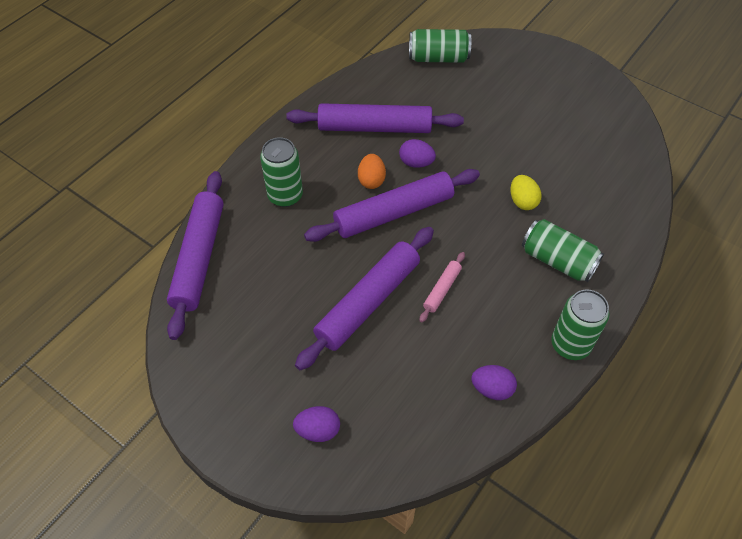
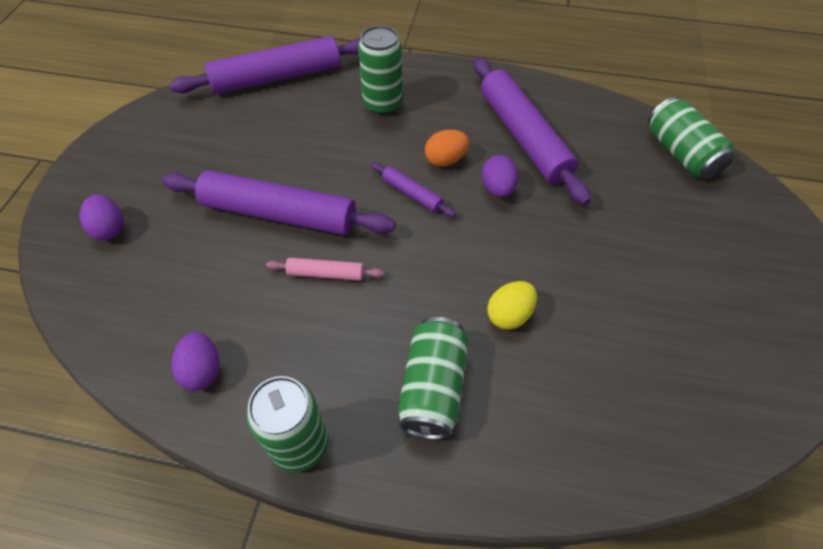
camera: 65 degrees right, 0 degrees up
(394, 212) = (412, 194): purple rolling pin -> purple rolling pin, size x0.45

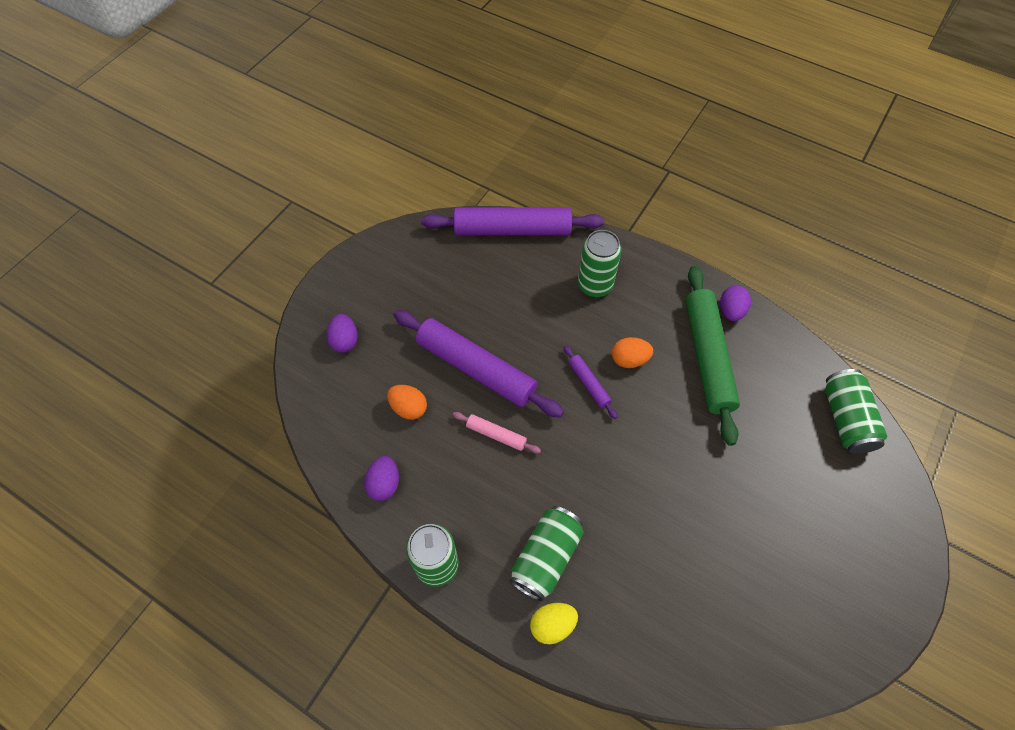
camera: 20 degrees right, 5 degrees up
(210, 277) = (409, 408): none -> orange egg
(497, 189) = (663, 402): purple egg -> purple egg (731, 311)
(509, 315) = (627, 520): yellow egg -> yellow egg (552, 625)
(523, 136) = (707, 357): purple rolling pin -> green rolling pin

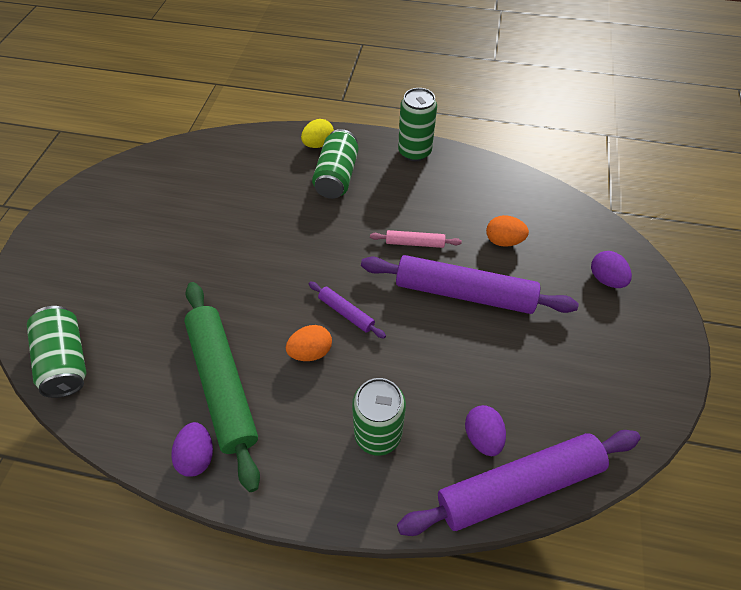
camera: 160 degrees right, 5 degrees down
(384, 484) = (484, 184): purple egg -> purple egg (482, 436)

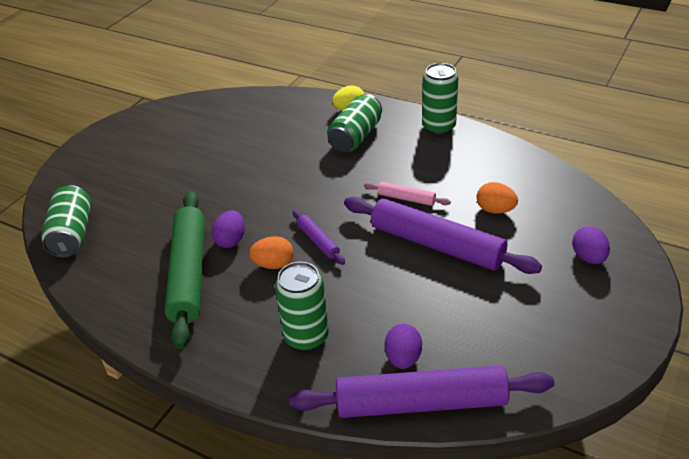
camera: 20 degrees right, 15 degrees down
(197, 455) = (146, 320): purple egg -> purple egg (231, 240)

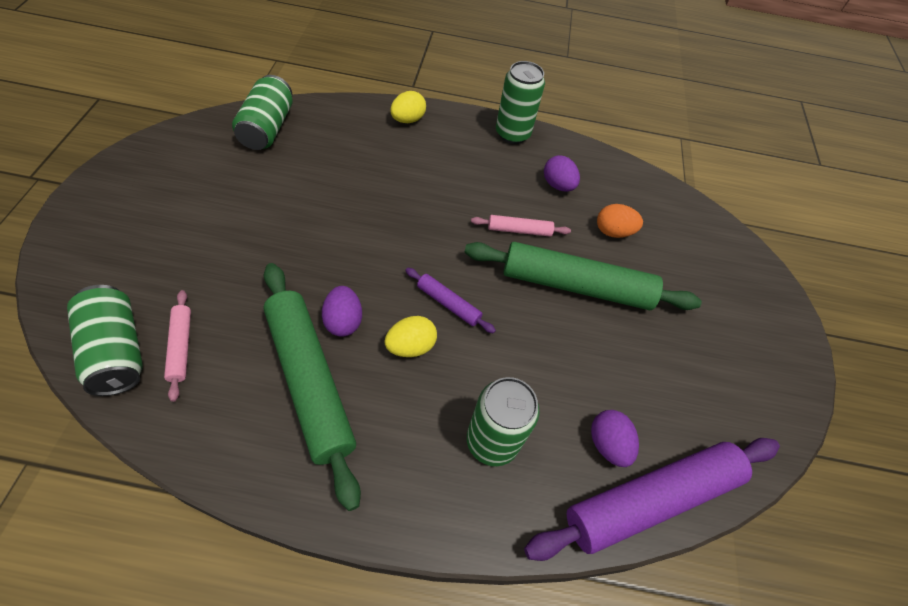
camera: 30 degrees left, 15 degrees up
(113, 238) = (181, 347): none -> pink rolling pin
(274, 264) = (410, 346): orange egg -> yellow egg
(355, 137) = (430, 155): green can -> green can (267, 128)
(436, 245) = (576, 286): purple rolling pin -> green rolling pin
(588, 257) = (721, 276): purple egg -> purple egg (557, 185)

